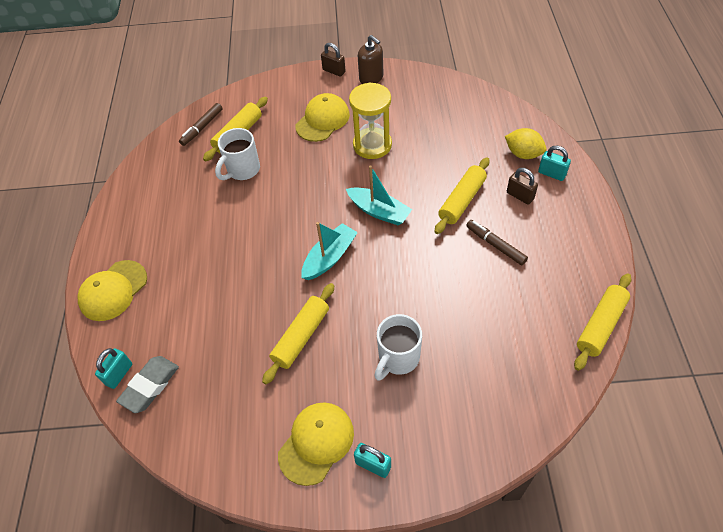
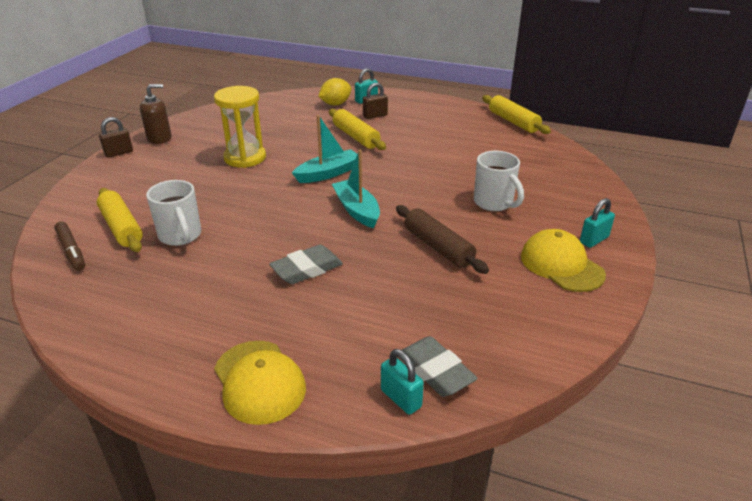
camera: 70 degrees left, 20 degrees down
(234, 261) = (307, 269): none -> grey eraser
(301, 337) = (438, 247): yellow rolling pin -> brown rolling pin
(322, 120) = (177, 174): yellow cap -> none
(495, 245) = (413, 136): brown marker -> none

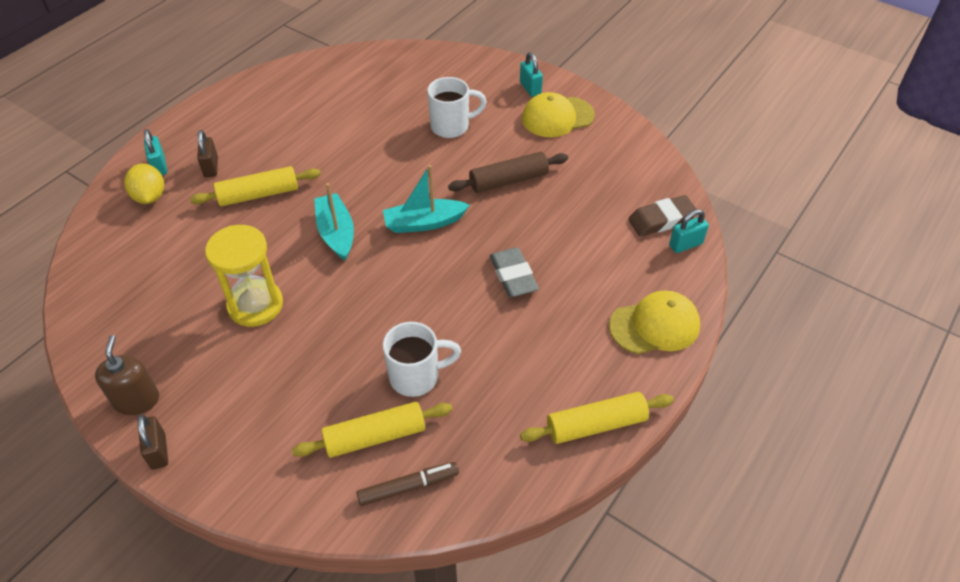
camera: 75 degrees left, 15 degrees up
(435, 371) = (661, 220): grey eraser -> brown eraser
(513, 122) = (297, 66): yellow rolling pin -> yellow rolling pin (596, 425)

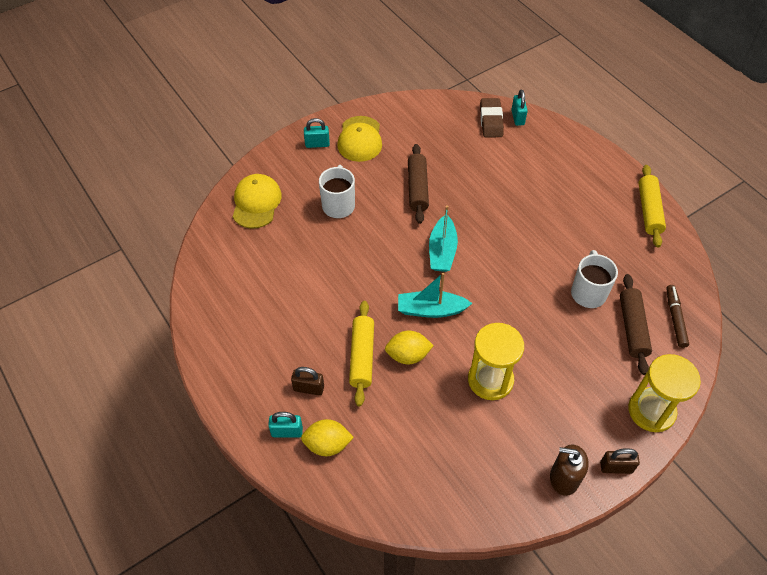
camera: 70 degrees left, 5 degrees up
(248, 479) = (651, 411): none -> yellow hourglass
(270, 229) = (408, 355): none -> yellow lemon
(375, 436) = (632, 328): yellow rolling pin -> brown rolling pin
(513, 276) = (514, 214): grey eraser -> none
(655, 325) = (580, 157): yellow cap -> yellow cap (256, 203)

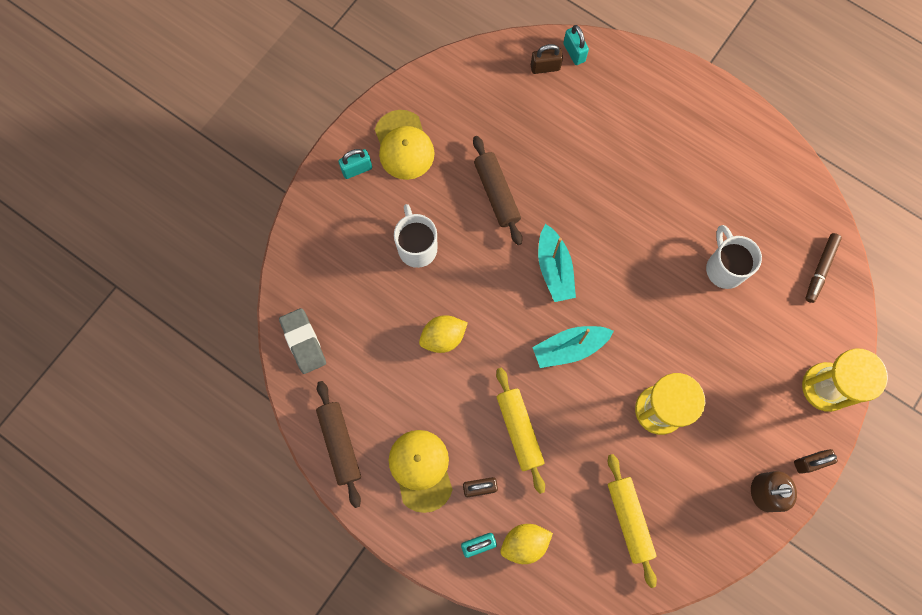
camera: 20 degrees left, 20 degrees up
(219, 241) = (303, 342): none -> grey eraser
(256, 203) = (322, 276): yellow cap -> yellow cap (421, 470)
(408, 355) = (566, 412): yellow lemon -> yellow lemon (443, 337)
(491, 121) = (545, 67): brown eraser -> brown padlock
(632, 328) = (781, 296): brown rolling pin -> brown rolling pin (340, 444)
(649, 210) = (757, 138): yellow rolling pin -> yellow rolling pin (629, 519)
(675, 318) = (820, 269): brown marker -> brown marker turned 135 degrees counterclockwise

